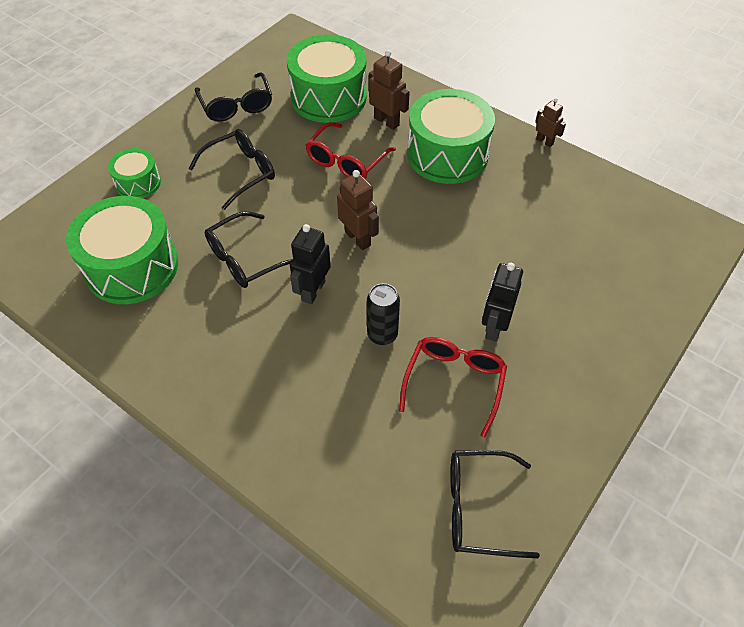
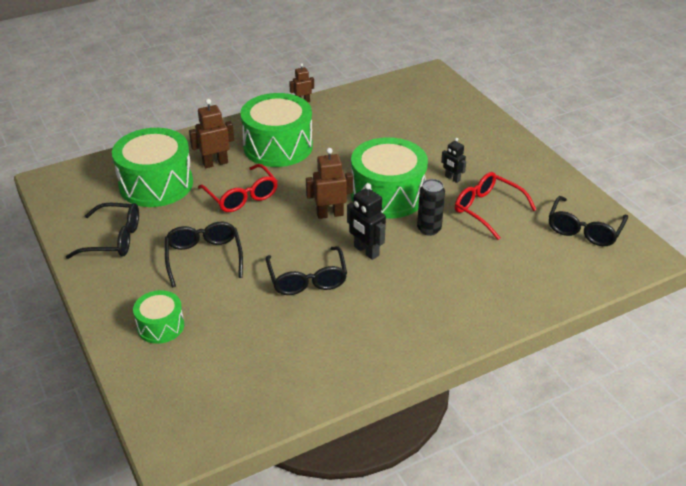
camera: 65 degrees left, 15 degrees down
(132, 267) = (266, 351): green drum -> green drum (387, 195)
(494, 327) = (452, 178): black robot -> black robot, size x0.64

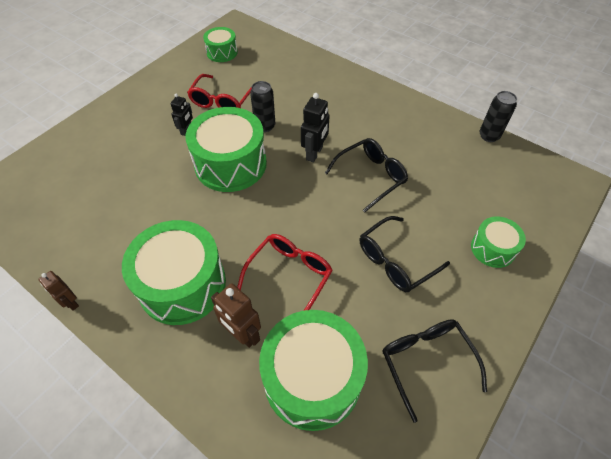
camera: 115 degrees left, 15 degrees up
(297, 409) = (489, 136): none -> black can
(330, 214) = (279, 193): brown robot -> none
(584, 230) = (222, 52): black glasses -> green drum

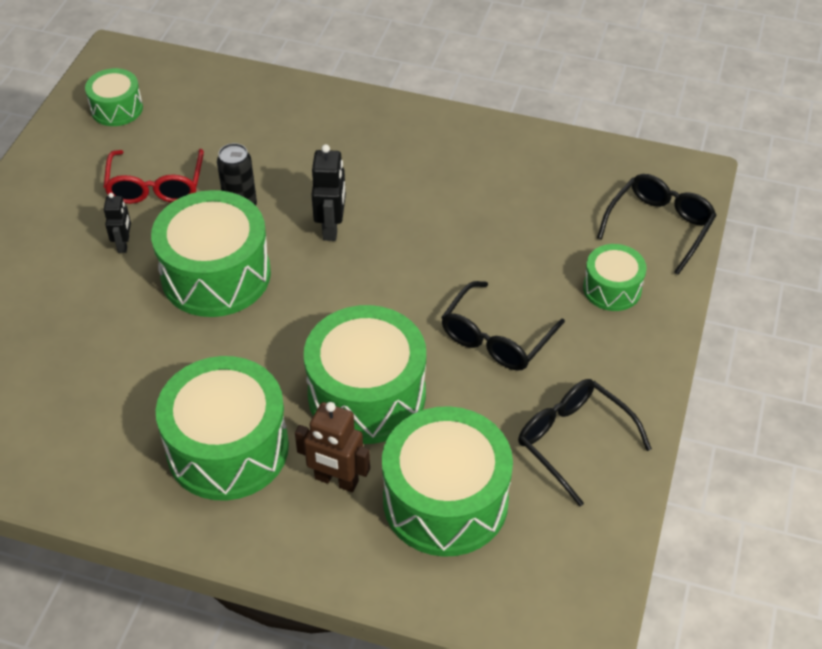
camera: 20 degrees left, 5 degrees down
(71, 302) = (84, 515): brown robot -> none
(290, 275) = (367, 395): red glasses -> green drum
(371, 176) = (423, 239): black glasses -> black glasses (659, 226)
(489, 136) = (563, 141): black can -> none

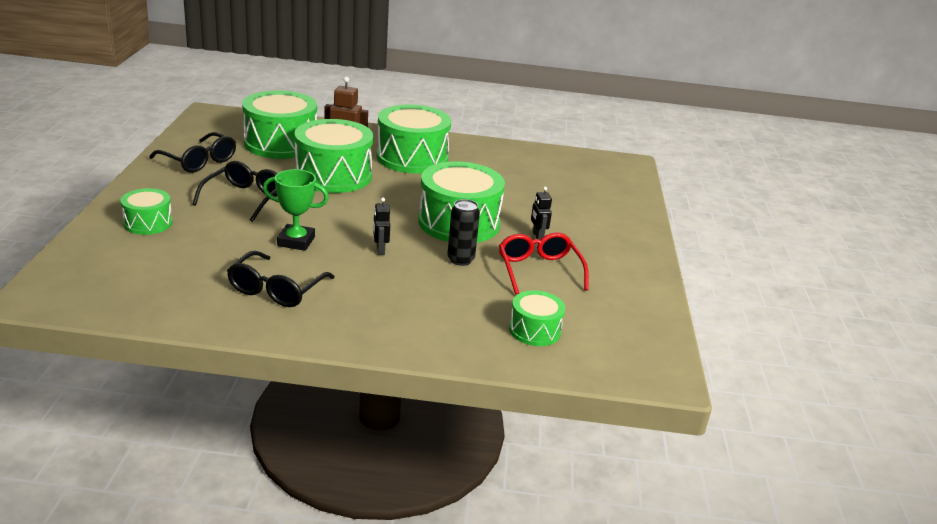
camera: 165 degrees right, 20 degrees down
(117, 109) = (619, 326): green drum -> green drum (535, 330)
(331, 228) = (380, 250): black robot -> black robot, size x0.64
(430, 247) = (296, 241): none -> green trophy
(659, 226) = (88, 259): black glasses -> black glasses (276, 290)

